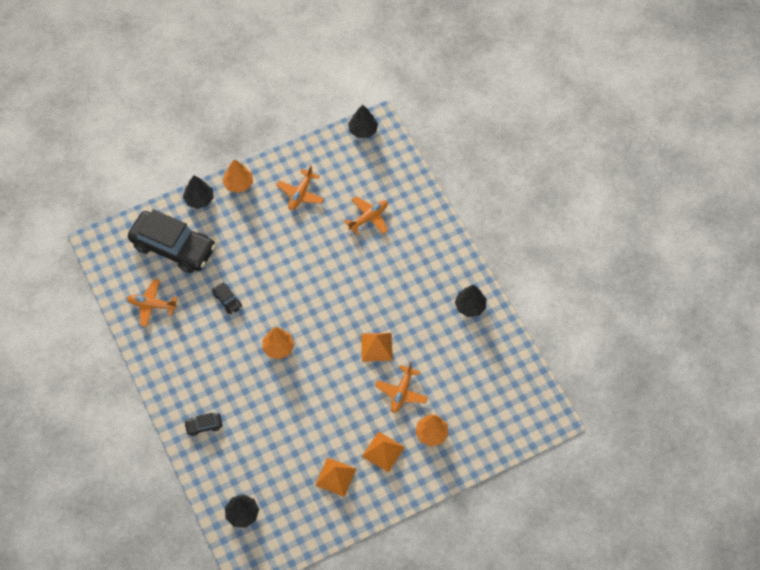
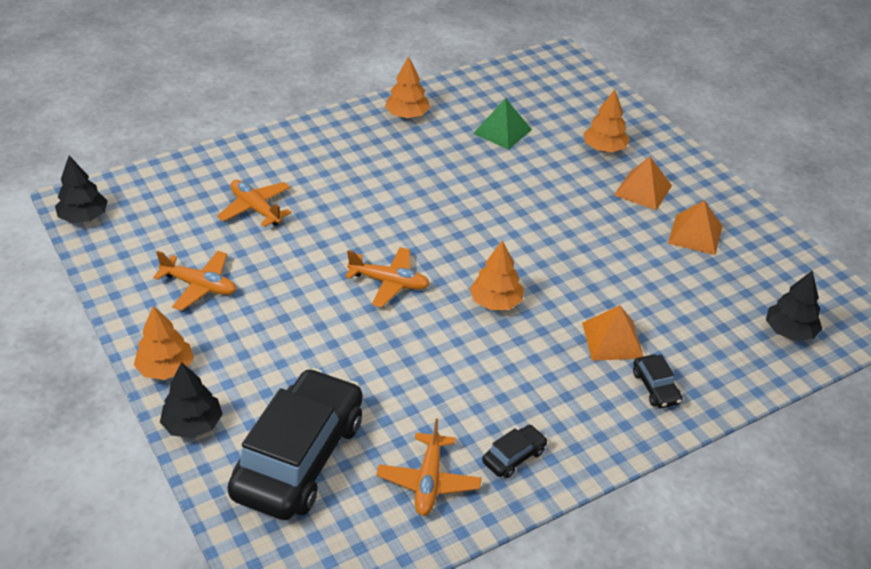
camera: 95 degrees left, 20 degrees down
(227, 300) = (412, 370): black car -> black car (514, 456)
(376, 347) = (480, 198): orange pyramid -> orange pyramid (612, 340)
(401, 392) = (549, 174): orange plane -> orange plane (389, 283)
(451, 367) = (502, 131): none -> green pyramid
(470, 306) = (407, 115): black tree -> orange tree

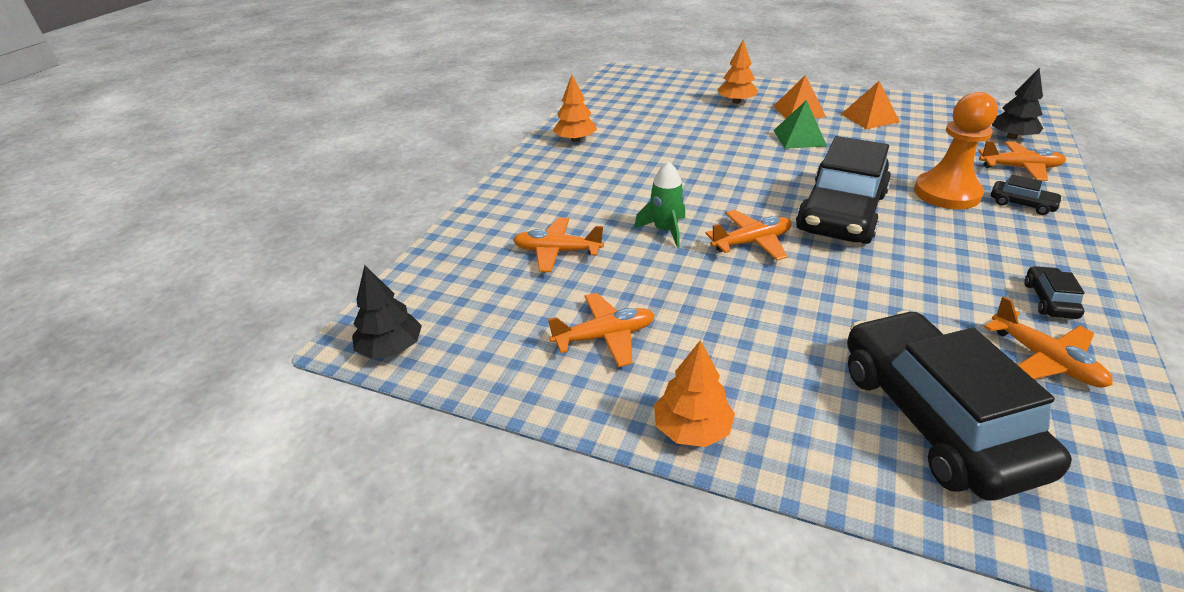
camera: 35 degrees left, 5 degrees down
(193, 425) = (804, 462): black tree -> none
(347, 236) = (665, 230): none -> green rocket
(496, 302) = (841, 212): orange tree -> black car
(502, 131) = (658, 120): green pyramid -> green pyramid (799, 138)
(612, 340) = (946, 193): orange pyramid -> orange pawn
(728, 361) = (1020, 168): none -> orange plane

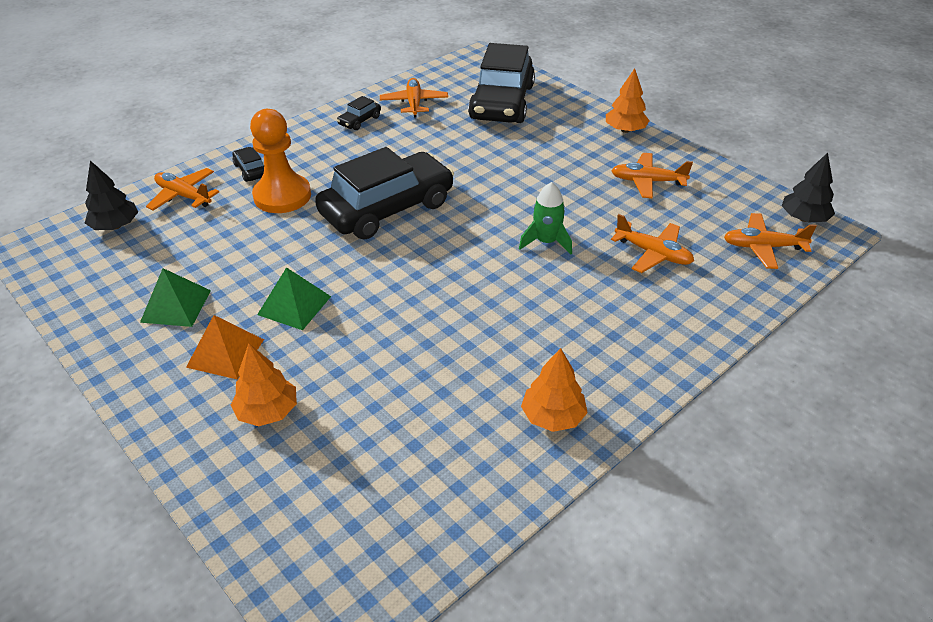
camera: 155 degrees left, 5 degrees up
(751, 242) = (487, 209): orange plane -> orange plane (763, 247)
(869, 118) = (176, 306): orange pyramid -> green pyramid

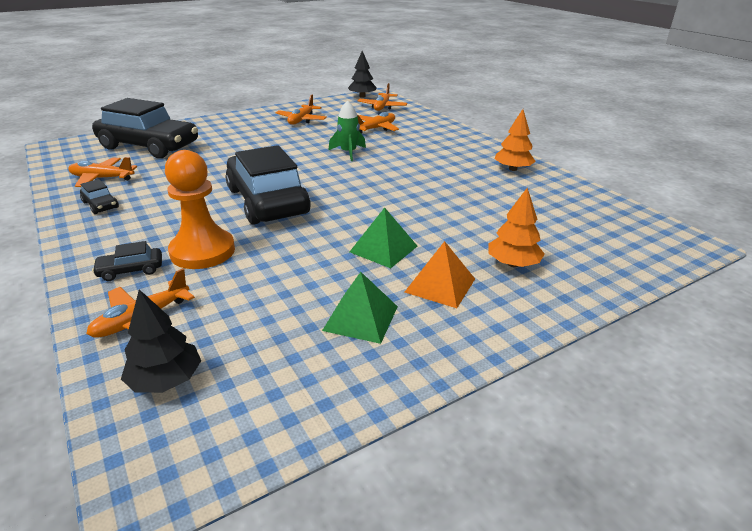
camera: 80 degrees left, 10 degrees down
(625, 130) = (235, 117): orange tree -> none

